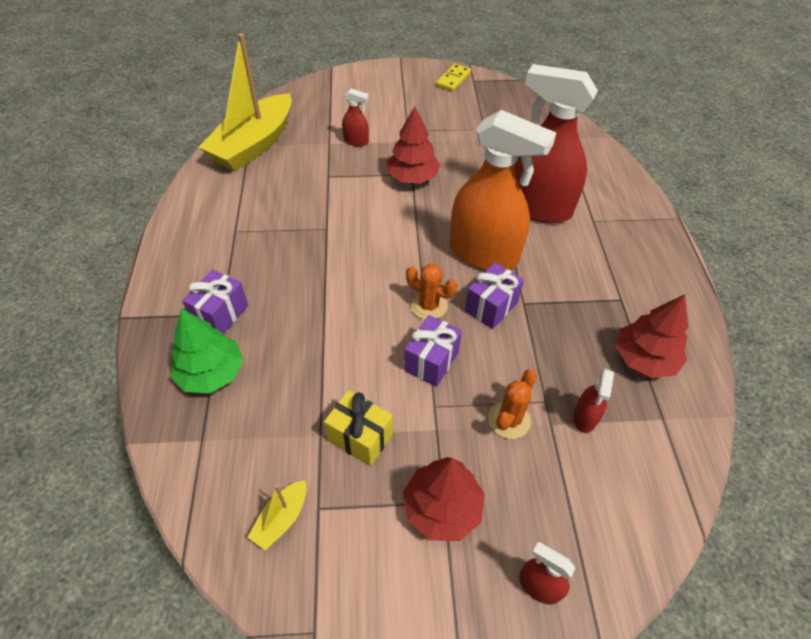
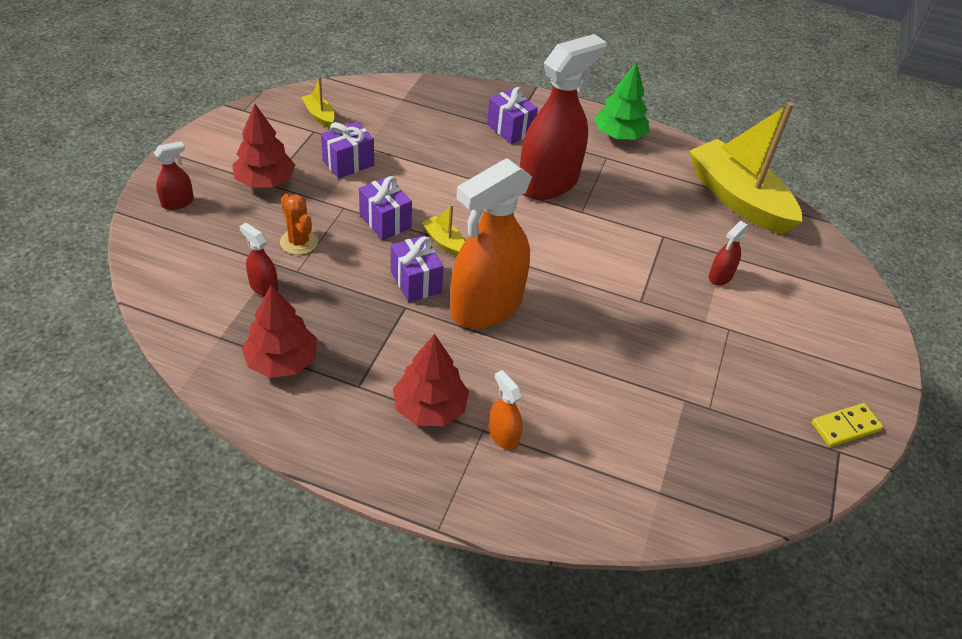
camera: 110 degrees right, 5 degrees down
(211, 373) = (455, 113): green tree -> green tree (619, 135)
(360, 437) = (348, 163): yellow gift -> purple gift
(412, 177) = (634, 299): red tree -> red tree (430, 408)
(429, 305) = (444, 242): orange cactus -> yellow boat
(453, 79) = (845, 427): yellow domino -> yellow domino turned 75 degrees counterclockwise
(538, 207) = (531, 387): red spray bottle -> red spray bottle (548, 183)
(588, 210) = (503, 436): none -> orange spray bottle

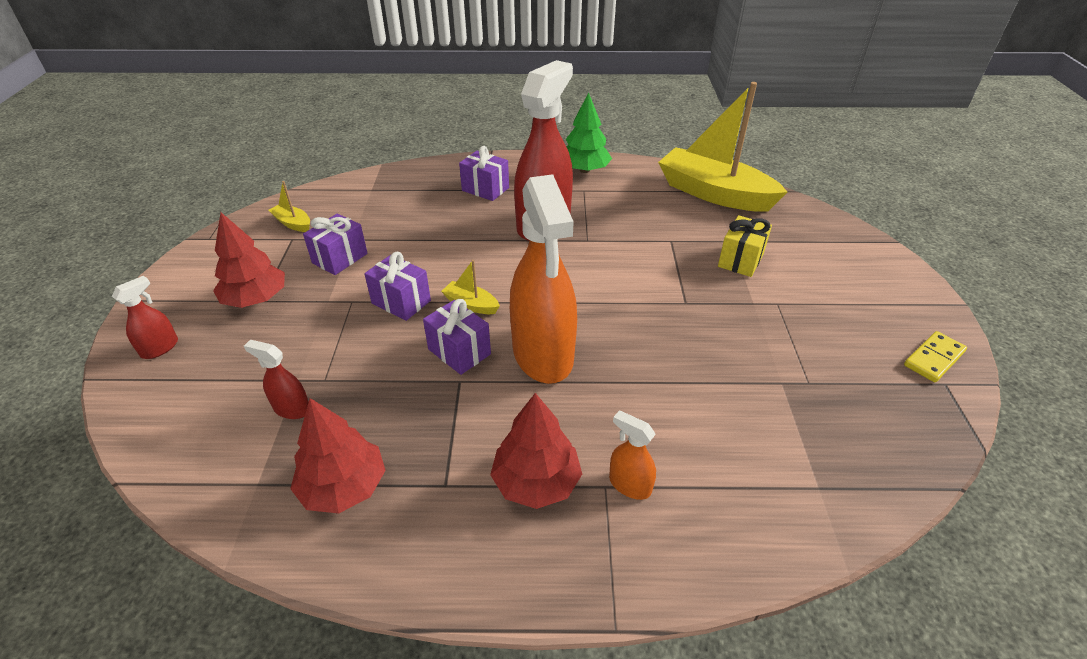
camera: 15 degrees left, 5 degrees down
(299, 242) = (315, 349): orange cactus -> none
(486, 307) = (543, 354): orange spray bottle -> orange spray bottle turned 45 degrees counterclockwise
(720, 276) = (740, 260): red spray bottle -> yellow gift

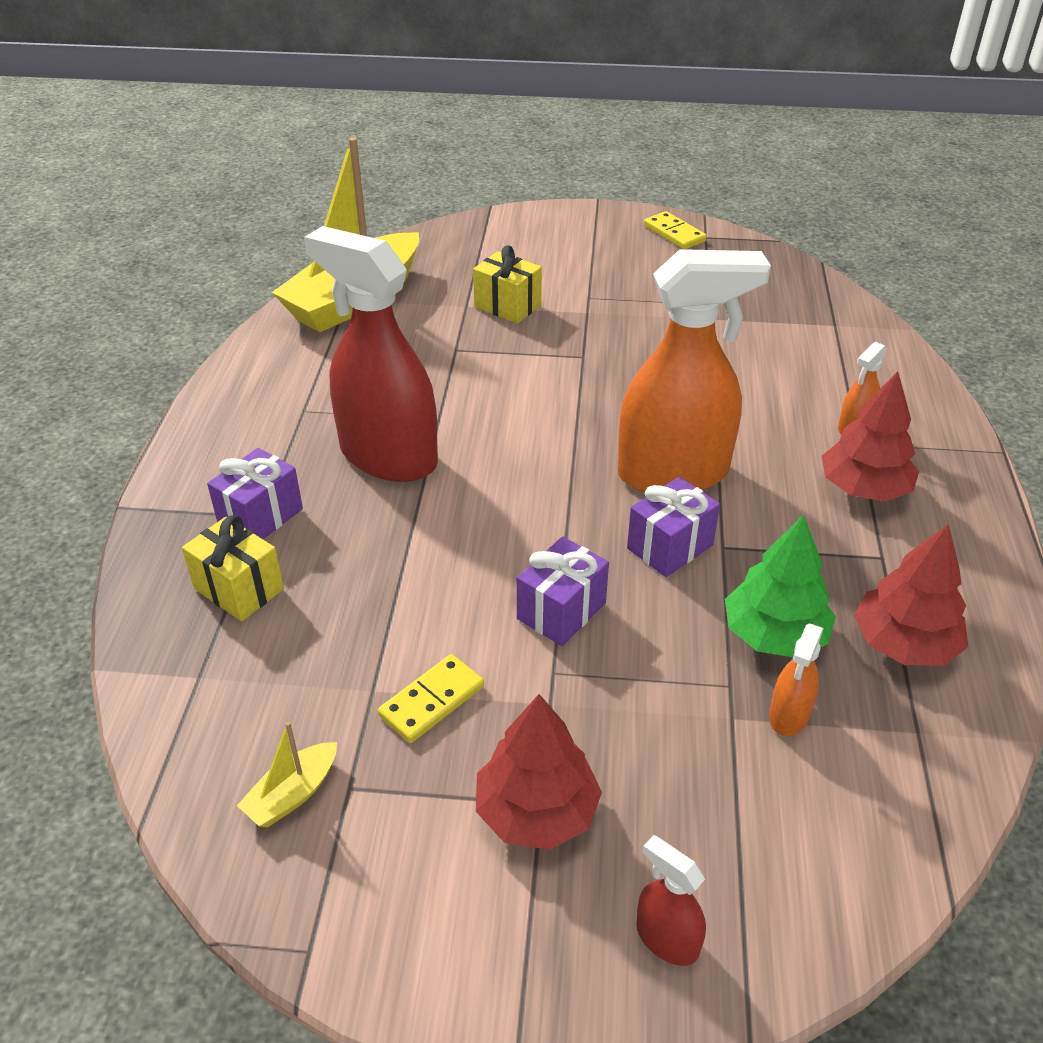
camera: 85 degrees left, 0 degrees up
(291, 409) = (789, 715): red spray bottle -> orange spray bottle
(340, 258) = (431, 701): purple gift -> yellow domino
(429, 191) = (239, 589): none -> yellow gift
(471, 304) = (573, 535): yellow boat -> none
(584, 170) = (243, 404): green tree -> green tree (774, 635)

